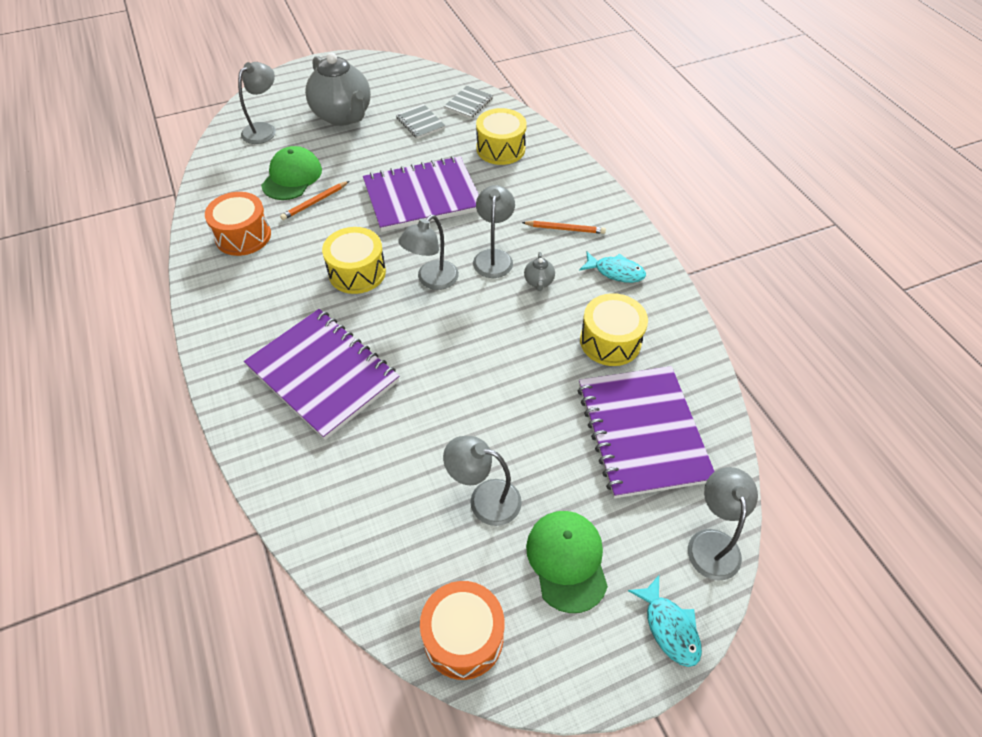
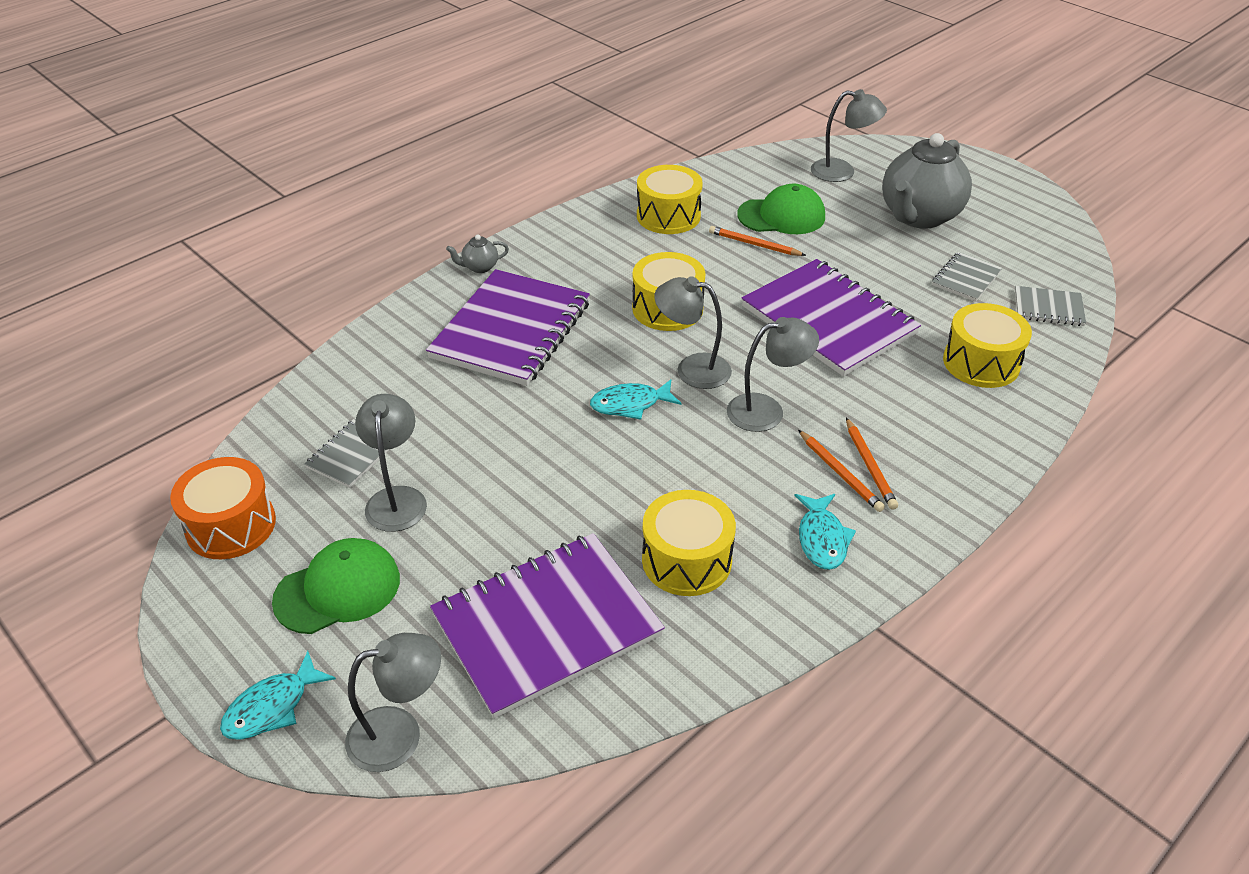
camera: 70 degrees right, 10 degrees down
(243, 236) = (668, 216): orange drum -> yellow drum
(418, 523) = (352, 455): none -> grey notebook
(451, 325) = (630, 404): none -> turquoise fish
(538, 282) = (750, 463): grey teapot -> grey teapot (480, 267)
(565, 244) = (840, 473): none -> orange pencil

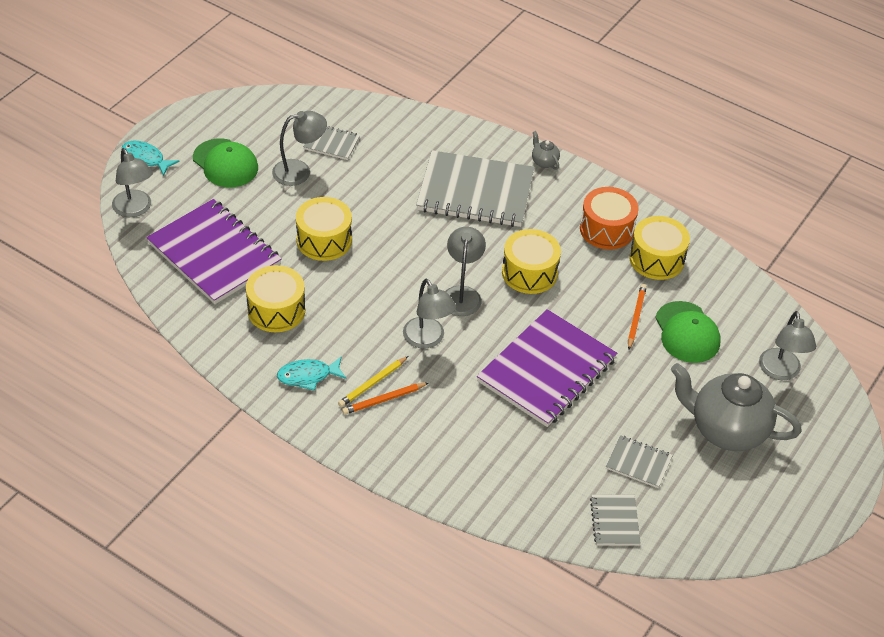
camera: 75 degrees right, 5 degrees up
(231, 525) = (264, 109): orange drum -> orange drum (606, 229)
(511, 330) = (475, 192): purple notebook -> grey notebook
(630, 404) = (414, 265): turquoise fish -> none
(840, 473) = (372, 383): orange pencil -> yellow pencil
(981, 363) = (522, 470): yellow drum -> yellow drum (324, 240)

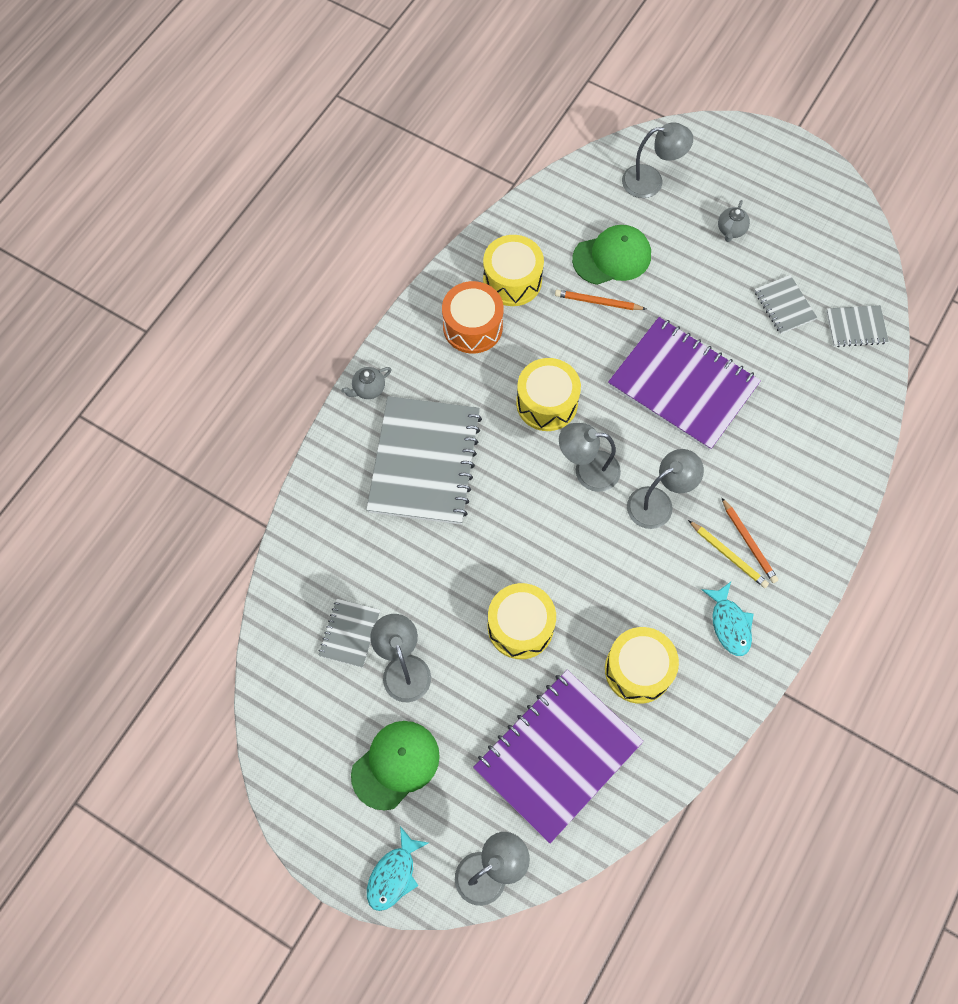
camera: 90 degrees left, 20 degrees up
(638, 463) = (784, 305): grey notebook -> grey notebook turned 45 degrees counterclockwise
(727, 430) = (731, 230): grey teapot -> grey teapot, size x0.40

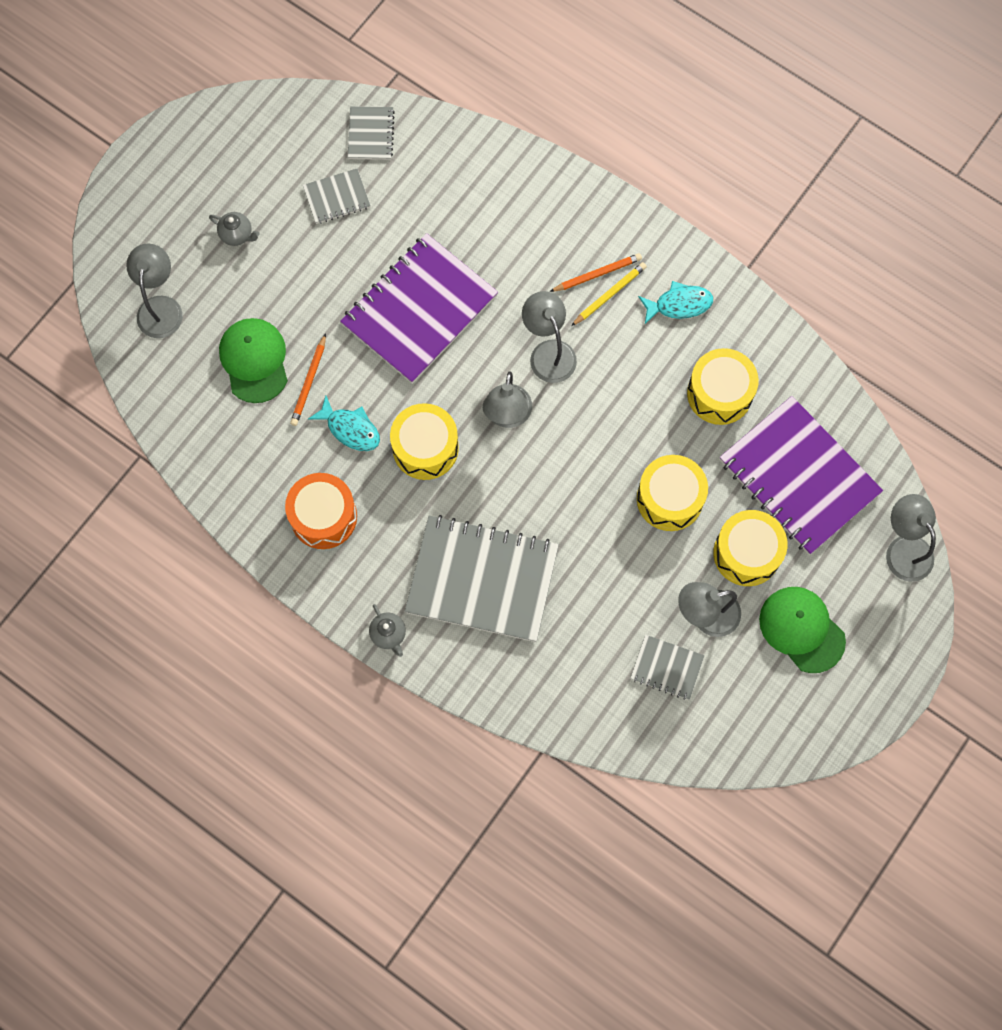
camera: 85 degrees left, 5 degrees up
(394, 875) = (905, 637): turquoise fish -> turquoise fish (350, 429)
(512, 280) = (270, 469): yellow drum -> yellow drum (746, 553)

